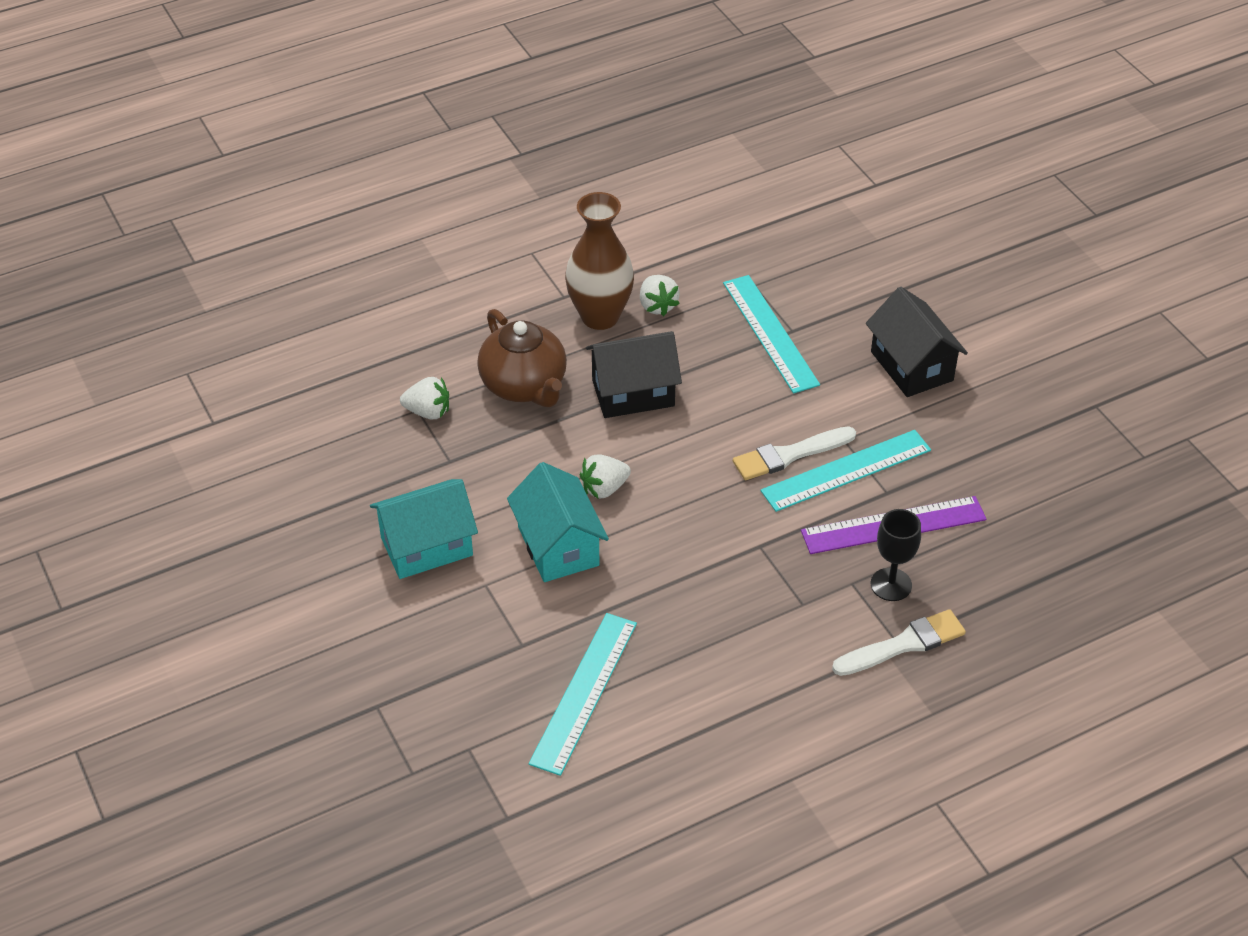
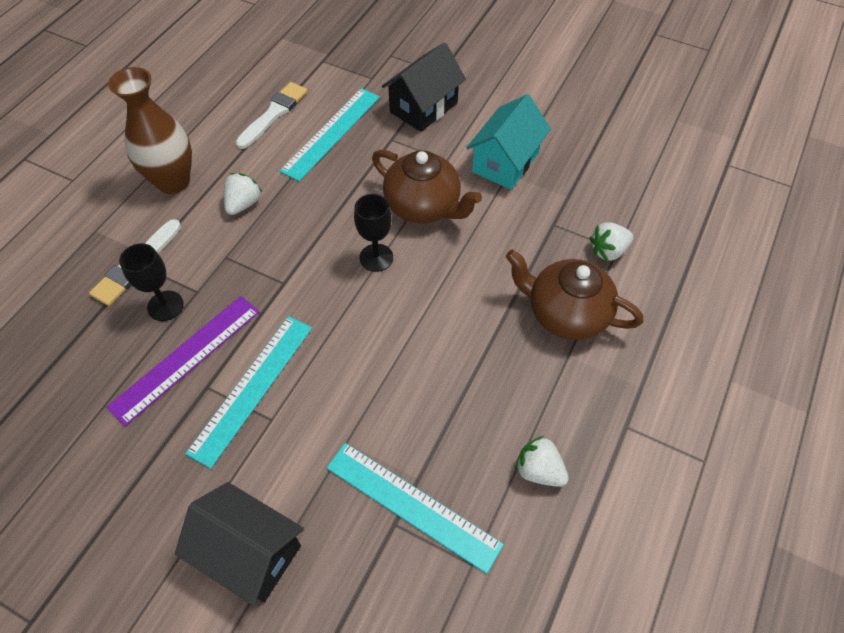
camera: 145 degrees right, 10 degrees up
(558, 546) = (424, 206): turquoise house -> brown teapot
(583, 692) = (332, 133): turquoise ruler -> turquoise ruler turned 45 degrees clockwise
(600, 316) = (575, 423): brown vase -> brown vase (173, 181)
(604, 488) = (429, 264): white strawberry -> white strawberry (243, 204)
(633, 393) = (479, 359): black house -> black house (423, 107)
(650, 521) = (376, 257): none -> black goblet
(789, 455) = (309, 375): white brush -> white brush (274, 113)

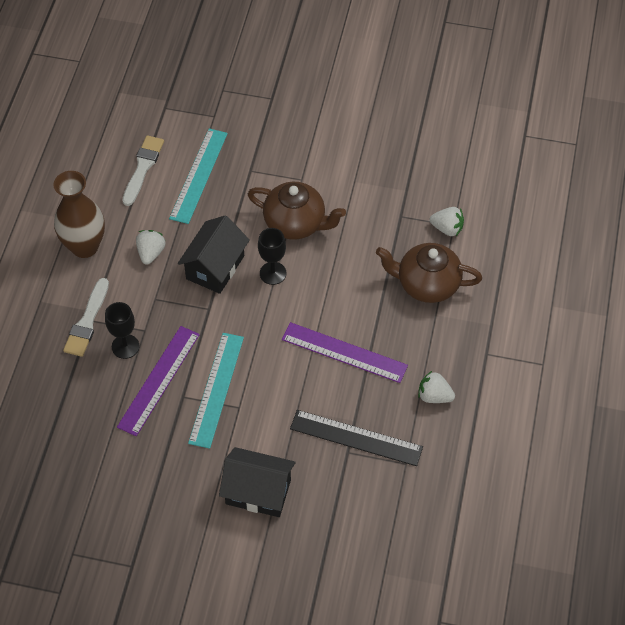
camera: 15 degrees left, 0 degrees up
(412, 505) = (356, 438): turquoise ruler -> black ruler
(423, 107) = (268, 135): black house -> black house (215, 267)
(433, 378) = (344, 352): none -> purple ruler
(505, 162) = (349, 171): turquoise house -> none
(608, 251) = (447, 228): white strawberry -> white strawberry turned 120 degrees counterclockwise

